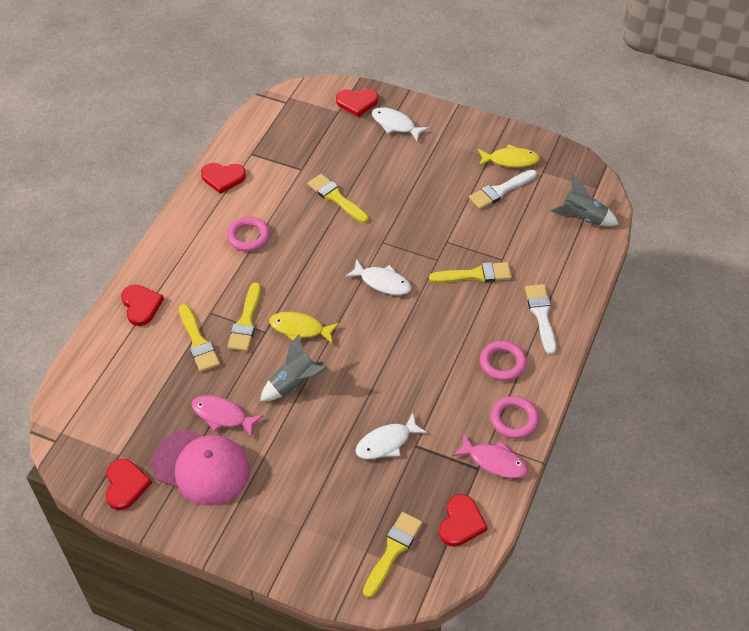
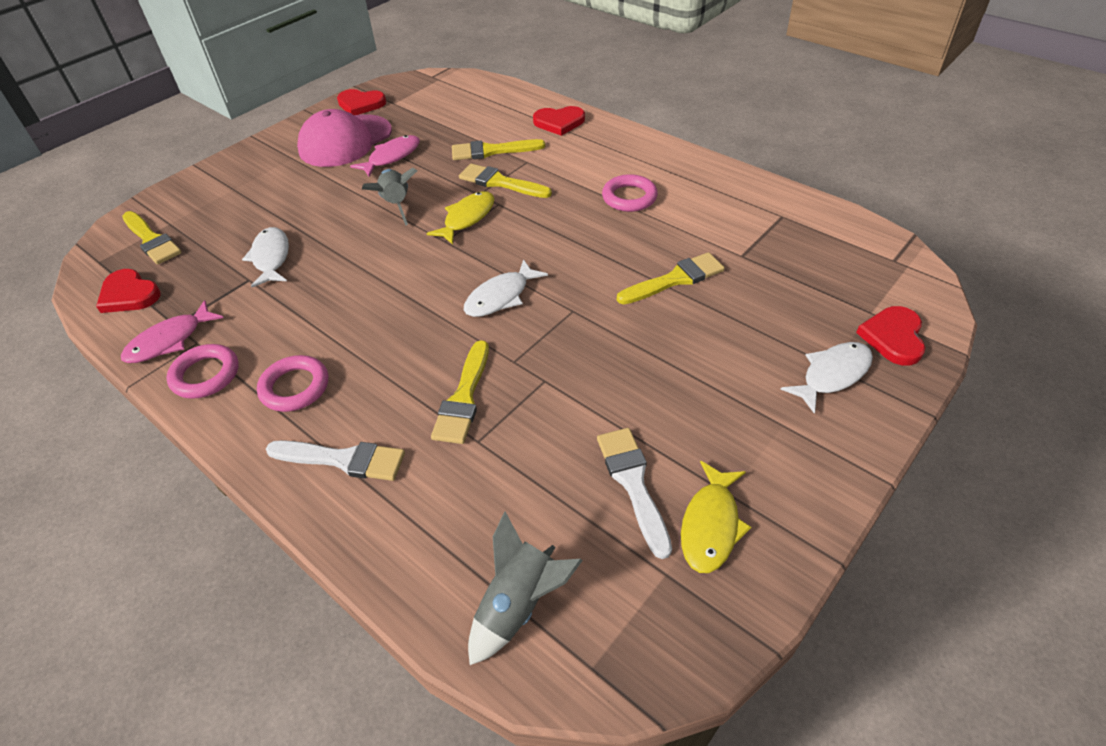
camera: 110 degrees right, 5 degrees down
(223, 178) = (739, 189): red heart -> none

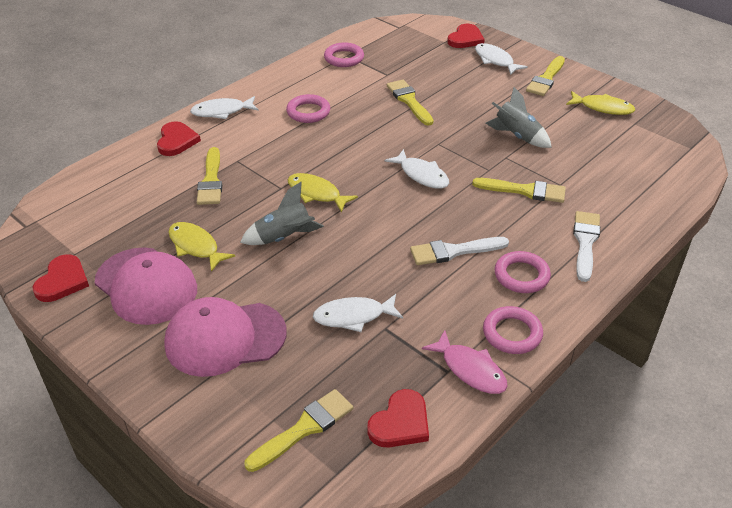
camera: 90 degrees left, 5 degrees down
(269, 188) = (225, 338): none -> pink cap
(392, 157) = (196, 246): pink fish -> yellow fish
(500, 182) = (266, 175): yellow brush -> yellow brush (546, 79)
(519, 605) = (666, 169): grey rocket -> grey rocket (517, 136)
(618, 140) = (222, 111): none -> white fish
(633, 483) = (581, 129): white brush -> white brush (453, 251)
(772, 214) = (344, 58): none -> pink ring
(893, 337) = (465, 39): red heart -> red heart turned 75 degrees counterclockwise

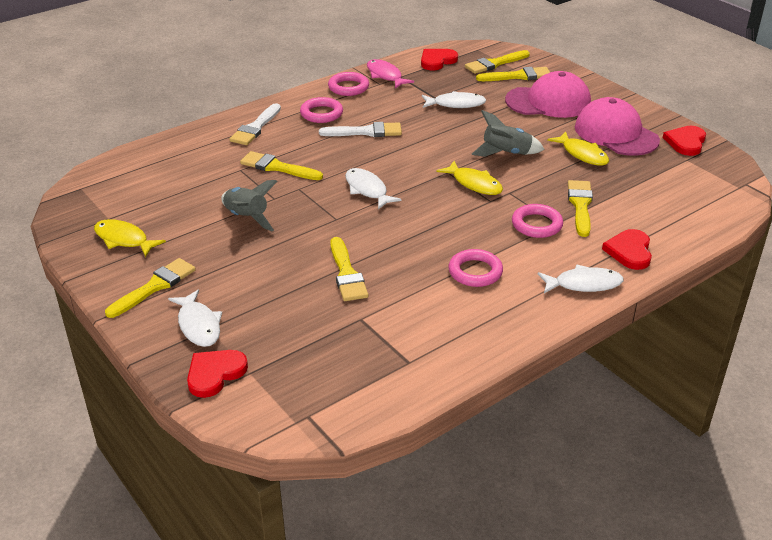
camera: 170 degrees left, 5 degrees down
(266, 397) = (518, 76): none -> yellow brush
(344, 58) = (414, 356): pink ring -> pink ring (536, 224)

